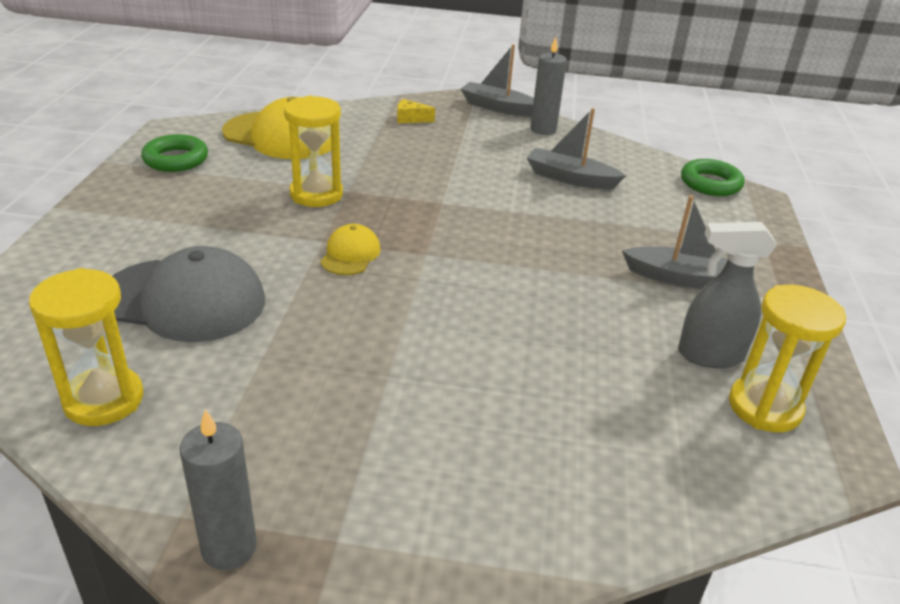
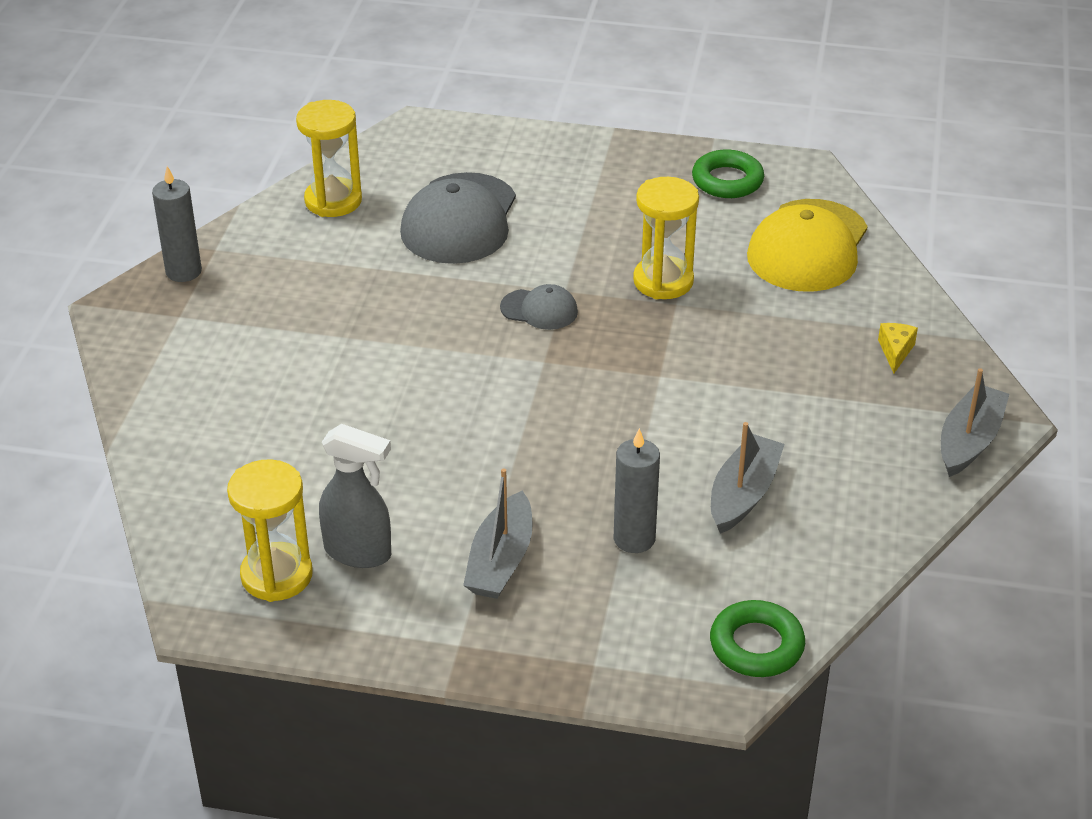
camera: 95 degrees right, 5 degrees up
(350, 254) = (539, 310): yellow cap -> grey cap
(543, 129) = (901, 483): grey candle -> grey candle (634, 539)
(709, 355) = (358, 552): grey spray bottle -> grey spray bottle turned 105 degrees clockwise

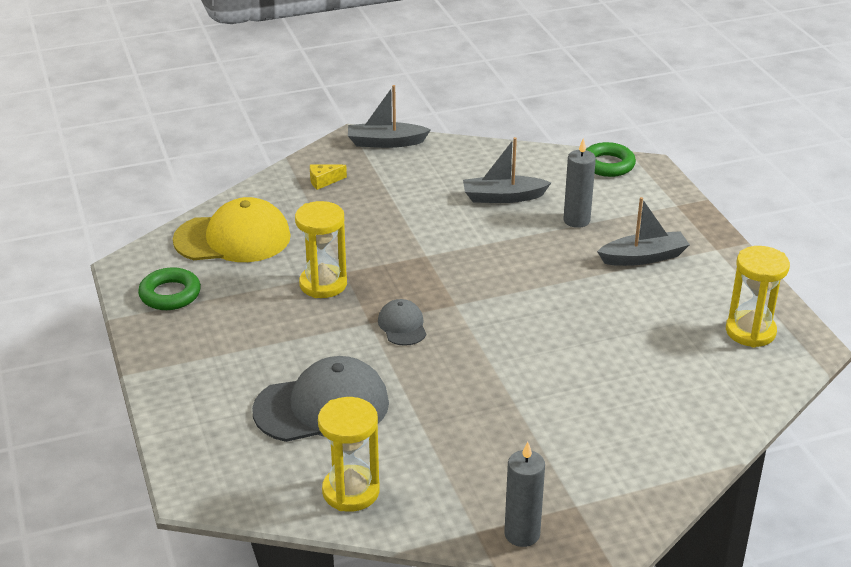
camera: 120 degrees left, 5 degrees down
(358, 552) = (697, 309): grey spray bottle -> none

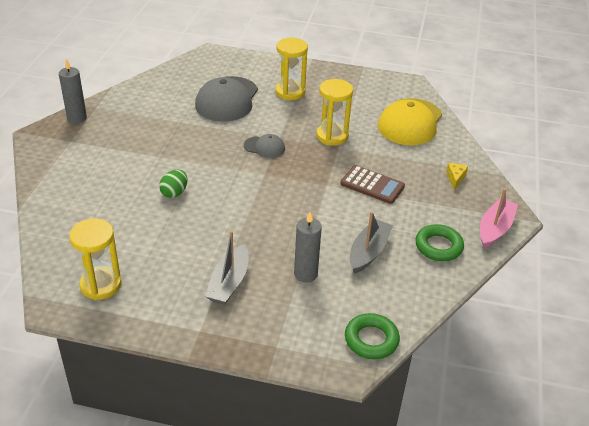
camera: 120 degrees right, 5 degrees up
(170, 294) = (369, 87): green ring -> green ring (438, 246)
(351, 491) = (162, 87): yellow hourglass -> yellow hourglass (290, 92)
(385, 142) = (495, 229): grey boat -> pink boat
(393, 226) = (372, 185): none -> brown calculator
(565, 354) = (174, 193): none -> green egg

